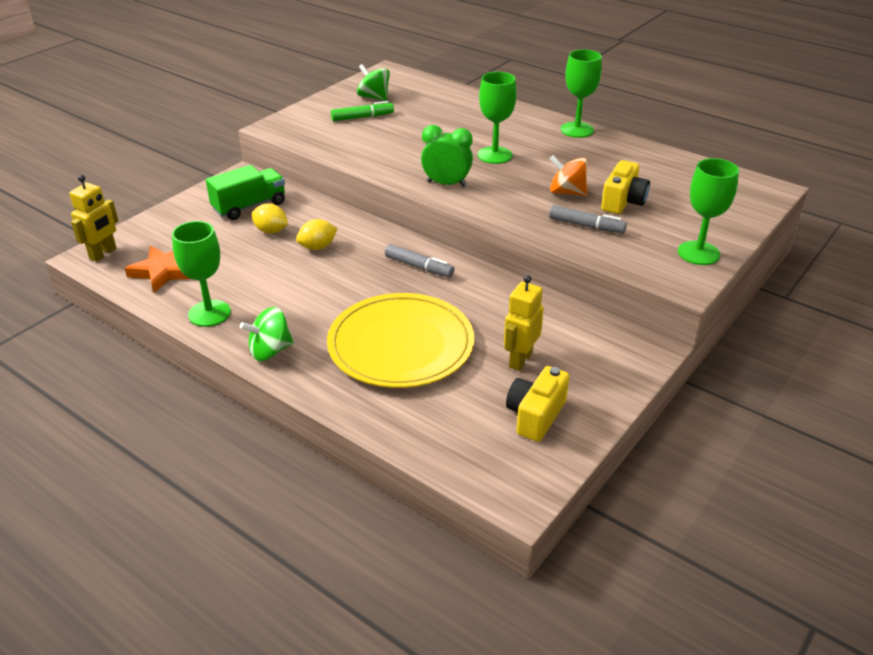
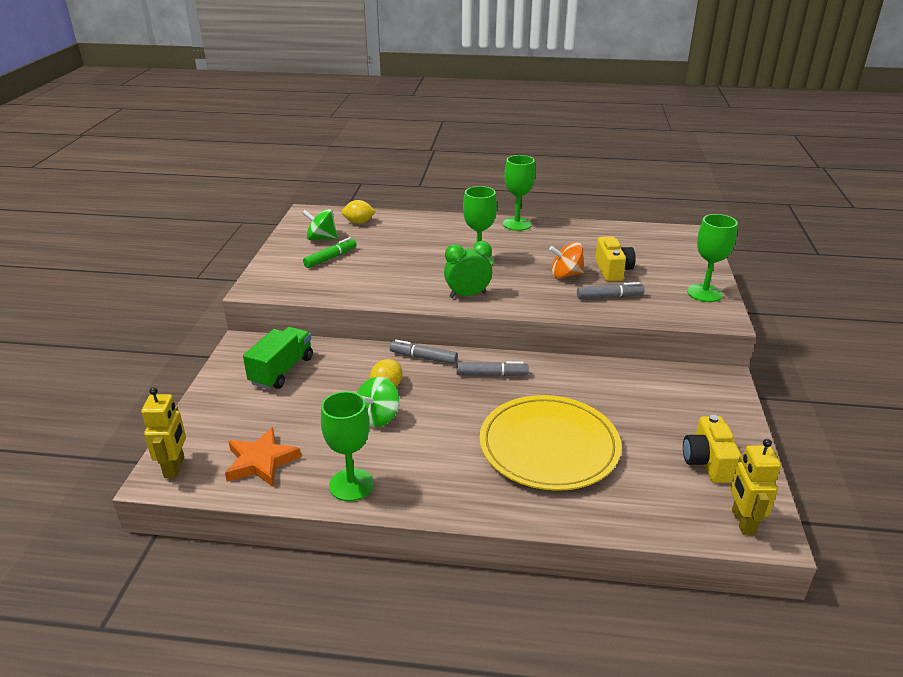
camera: 30 degrees left, 5 degrees down
(270, 351) = (446, 497): green spinning top -> green spinning top (378, 417)
(271, 231) = (327, 386): yellow lemon -> yellow lemon (359, 222)
(375, 233) = (423, 358): none -> grey marker
(520, 360) = (649, 422): yellow robot -> yellow robot (742, 522)

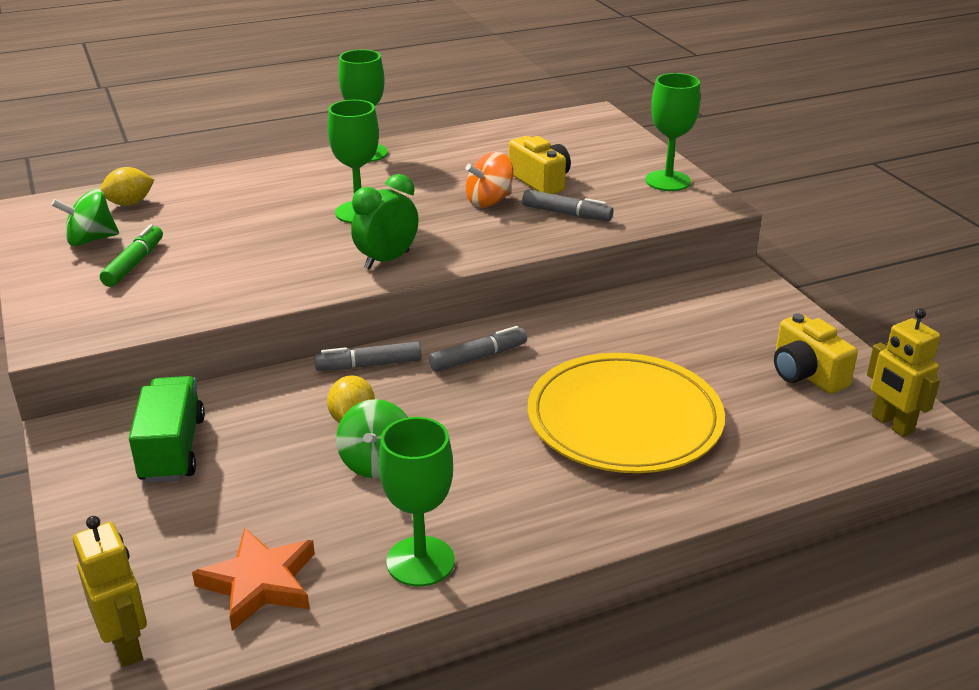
camera: 30 degrees left, 0 degrees up
(609, 297) = (566, 214): grey marker -> grey marker turned 60 degrees clockwise

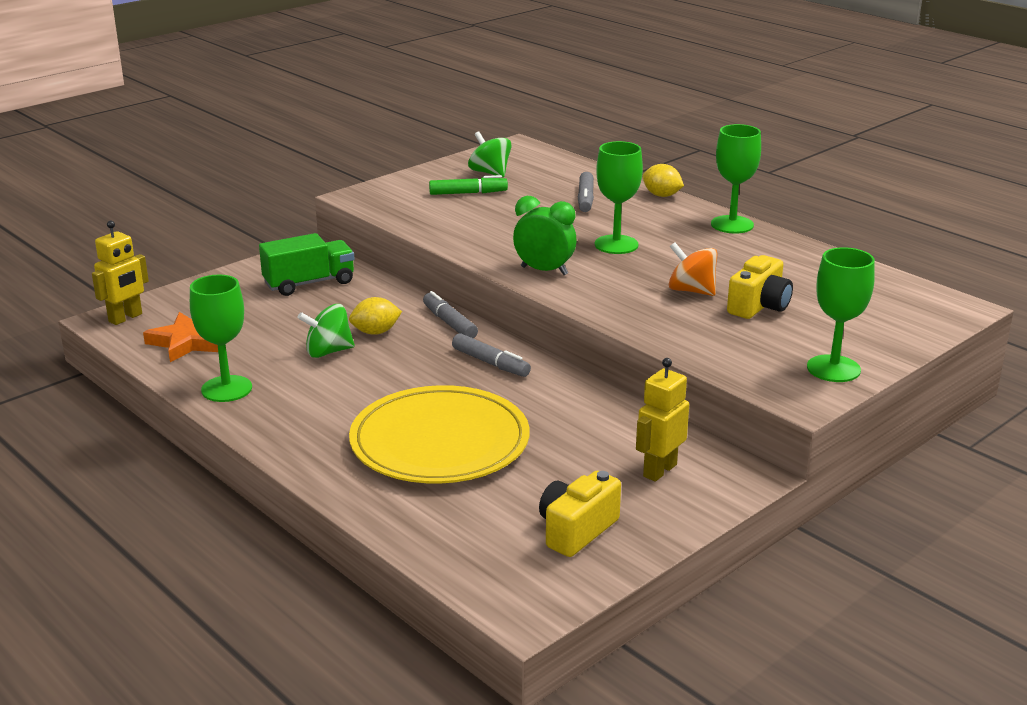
camera: 70 degrees right, 5 degrees down
(130, 203) = (554, 170): yellow lemon -> yellow lemon (661, 195)
(566, 214) = (701, 328): grey marker -> grey marker (585, 199)
(891, 424) = (516, 589): yellow robot -> yellow robot (659, 470)

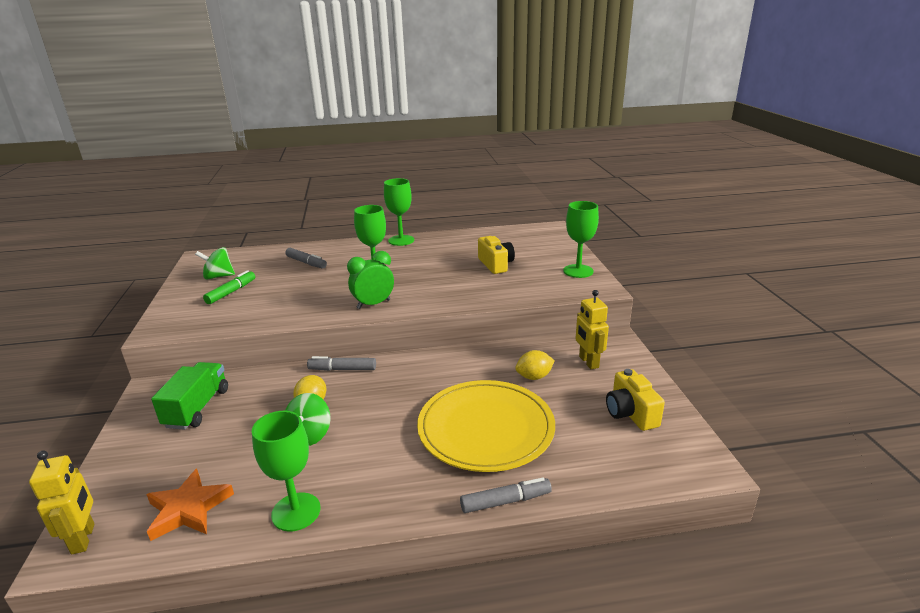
camera: 55 degrees left, 0 degrees up
(490, 363) = (412, 373): grey marker -> grey marker (506, 501)
(661, 195) = (339, 244): yellow lemon -> yellow lemon (534, 377)
(691, 291) = (457, 274): orange spinning top -> none

